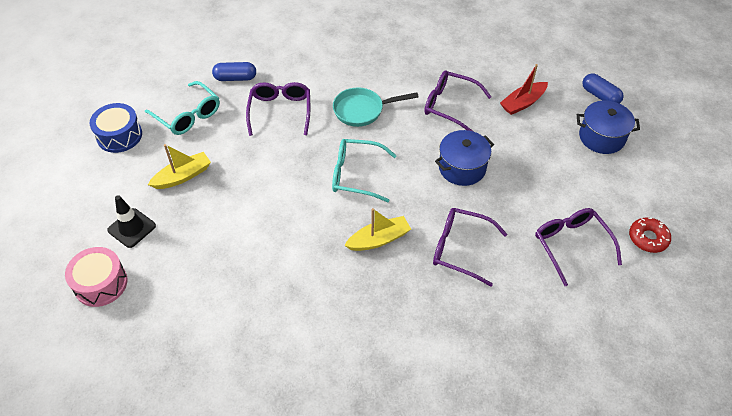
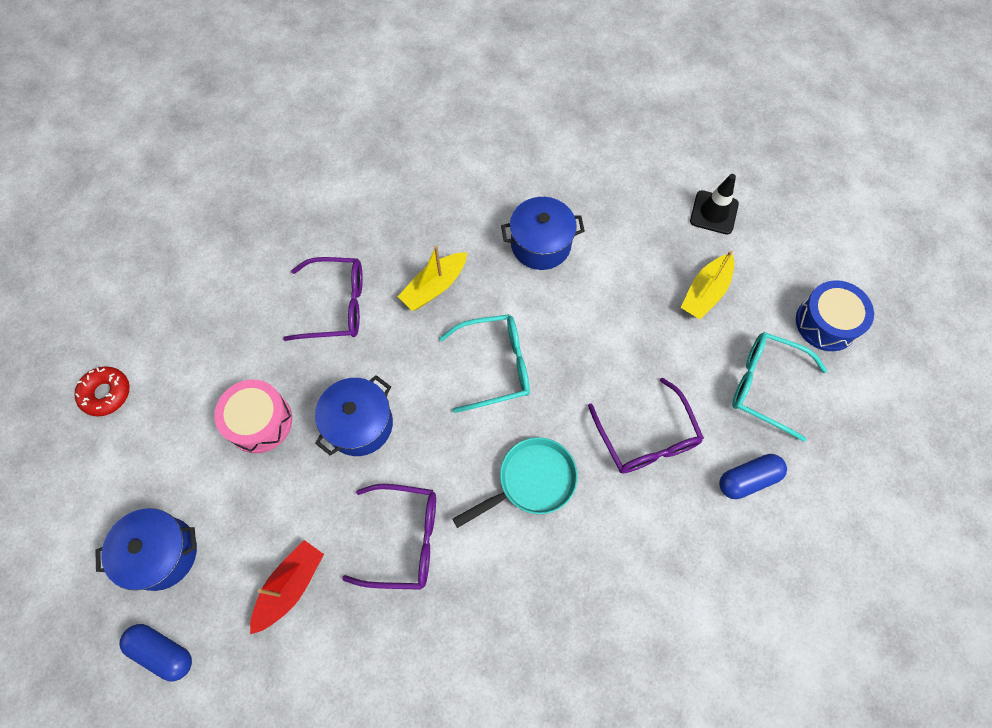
camera: 160 degrees right, 15 degrees up
(101, 283) = (698, 149): pink drum -> pink drum (259, 421)
(281, 246) = (540, 244): none -> blue pot
(571, 245) = (203, 353): purple glasses -> none

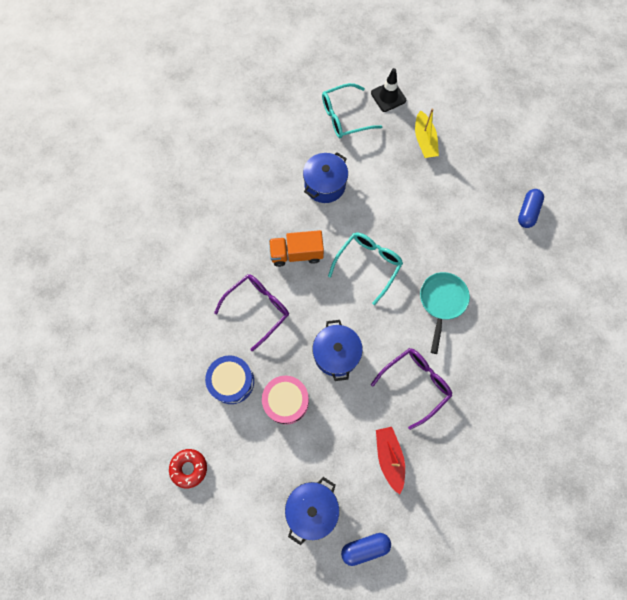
camera: 45 degrees left, 5 degrees up
(434, 287) = (296, 254): yellow boat -> orange truck
(646, 438) = (469, 234): purple glasses -> none
(765, 385) = (493, 162): turquoise glasses -> turquoise glasses (344, 117)
(826, 323) = (489, 109): blue drum -> blue drum (232, 381)

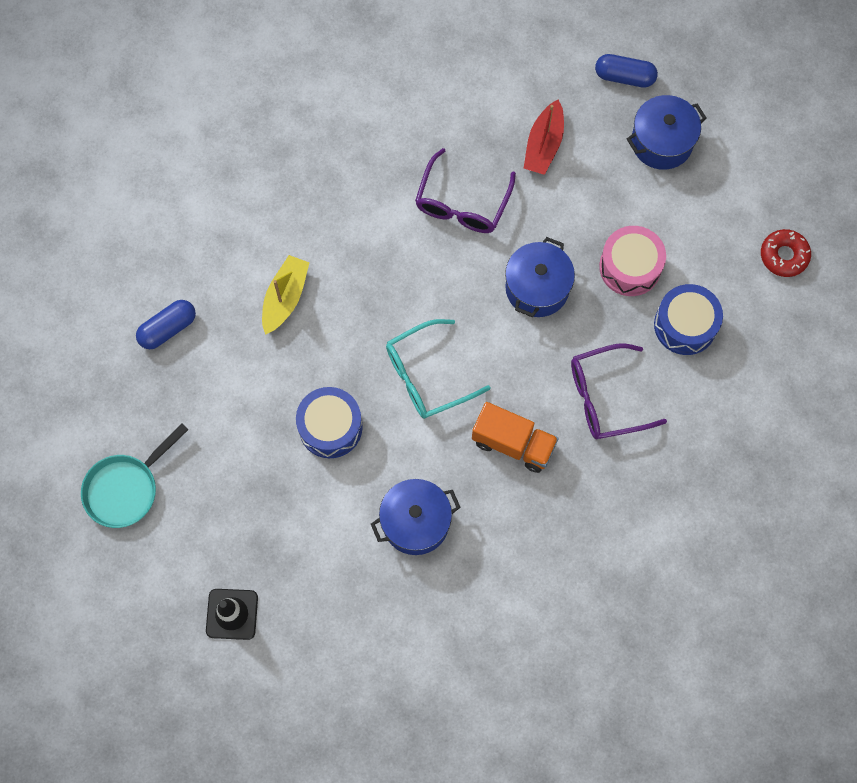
camera: 150 degrees left, 0 degrees up
(344, 117) = (319, 616): turquoise glasses -> none
(402, 208) = (330, 427): none -> blue drum
(415, 384) = (462, 203): purple glasses -> purple glasses turned 60 degrees counterclockwise
(424, 140) = (229, 510): yellow boat -> yellow boat (285, 298)
(441, 302) = (365, 277): turquoise pan -> turquoise pan (126, 488)

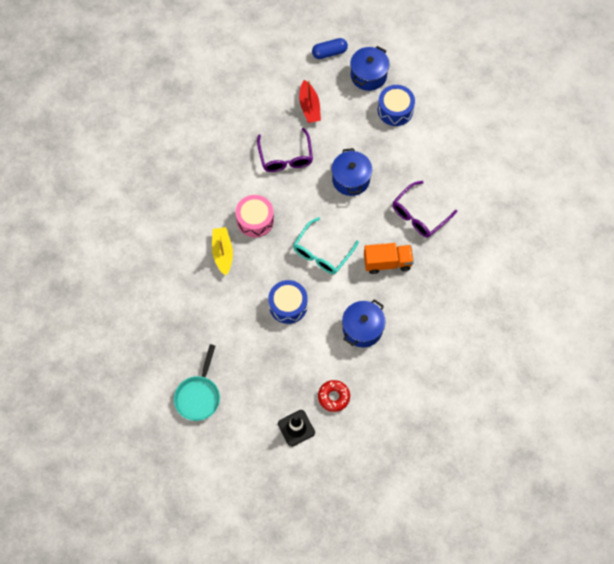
camera: 30 degrees left, 5 degrees down
(168, 328) = (169, 302): blue capsule -> none
(630, 267) = (391, 145): pink drum -> pink drum (255, 220)
(685, 325) = (436, 159): blue drum -> blue drum (395, 110)
(784, 256) = (463, 100): red donut -> red donut (333, 397)

